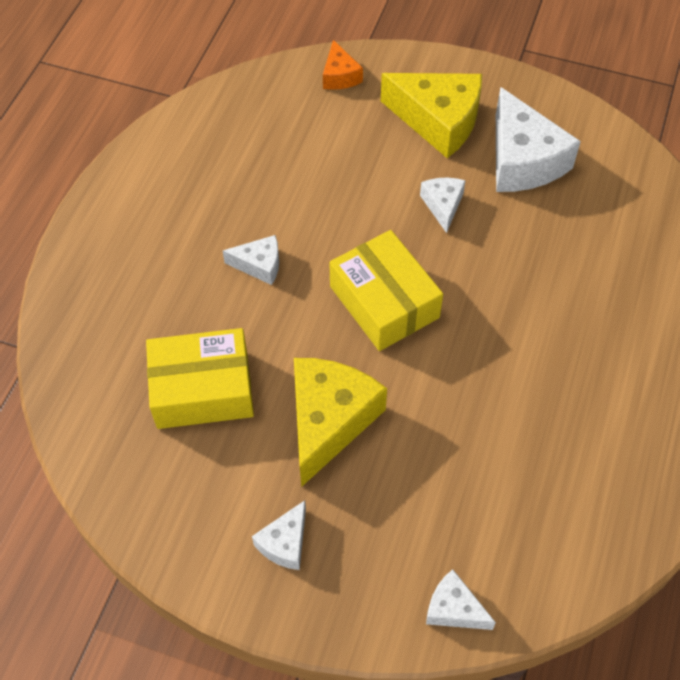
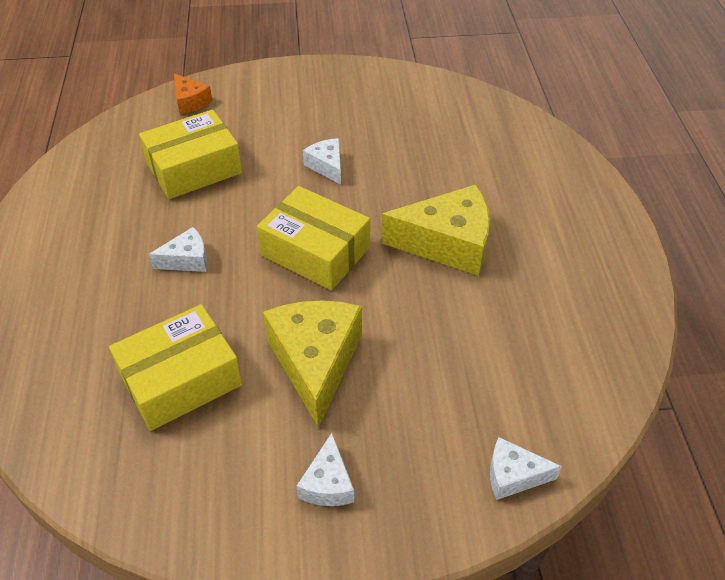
camera: 25 degrees left, 10 degrees down
(309, 161) = (194, 168): none -> yellow box
(438, 121) = (291, 110): yellow cheese -> yellow cheese (447, 243)
(523, 160) = (374, 117): white cheese -> none

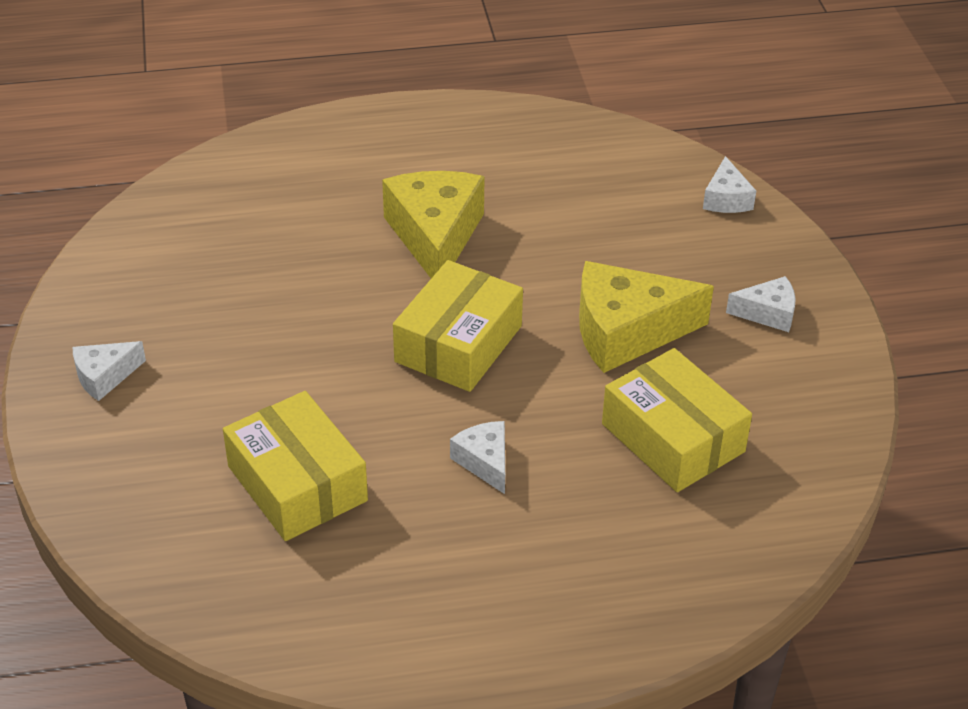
camera: 95 degrees left, 5 degrees down
(190, 101) = (126, 514): orange cheese -> none
(327, 166) = (294, 344): white cheese -> white cheese (104, 376)

